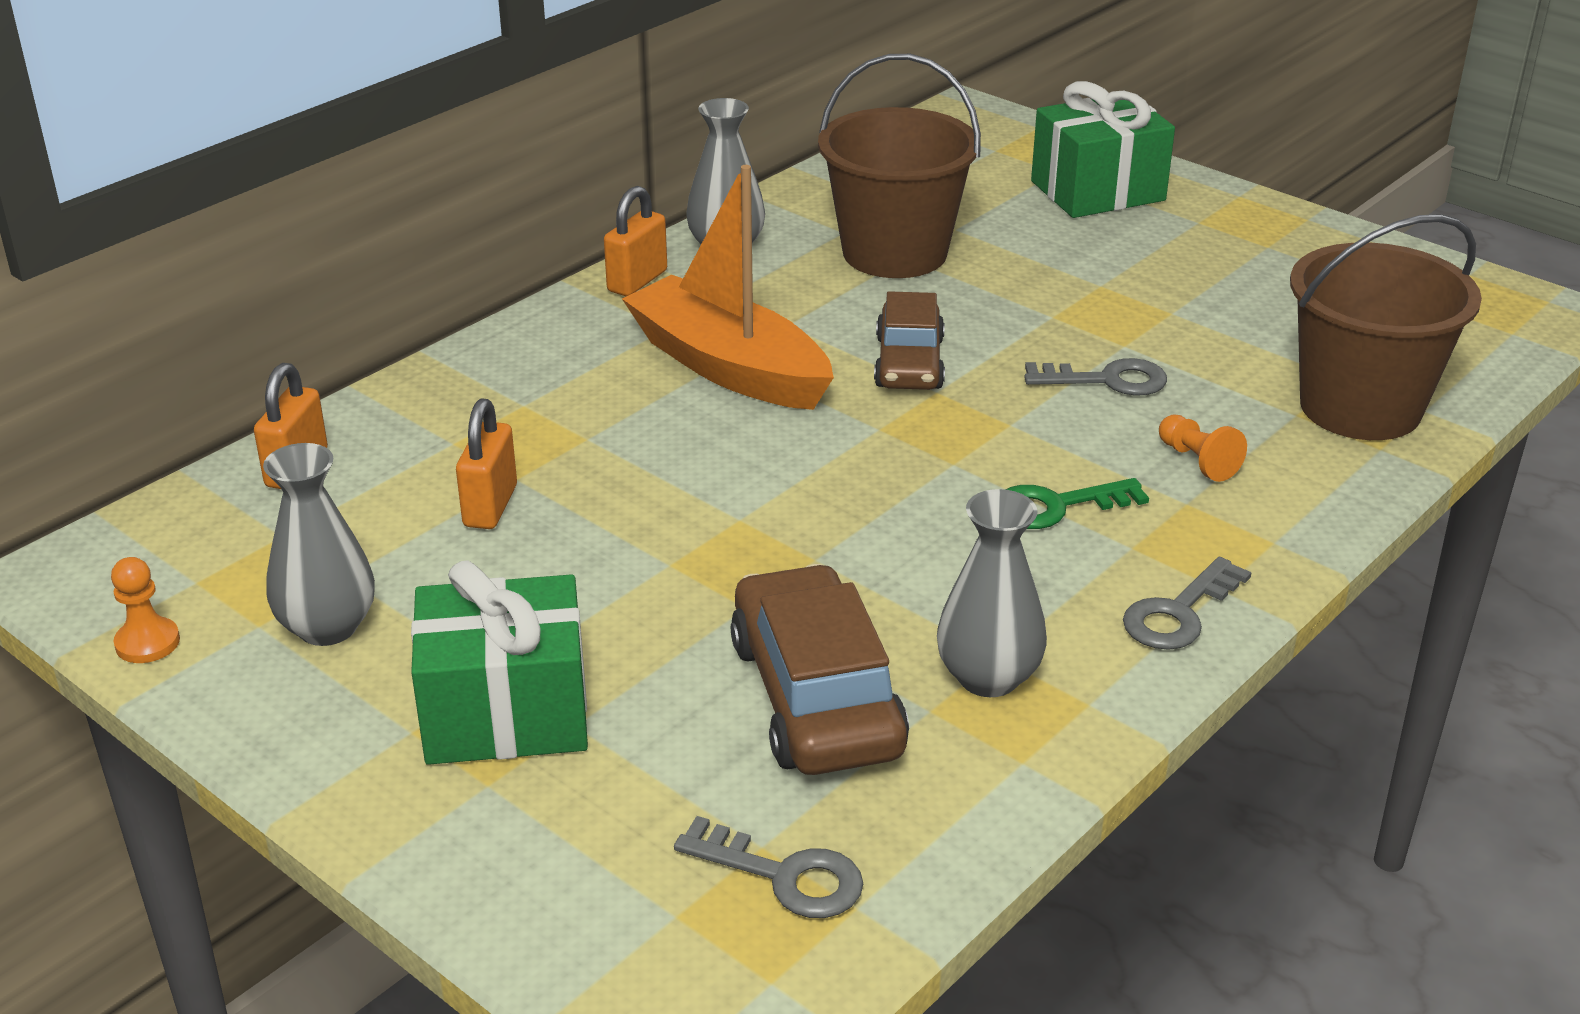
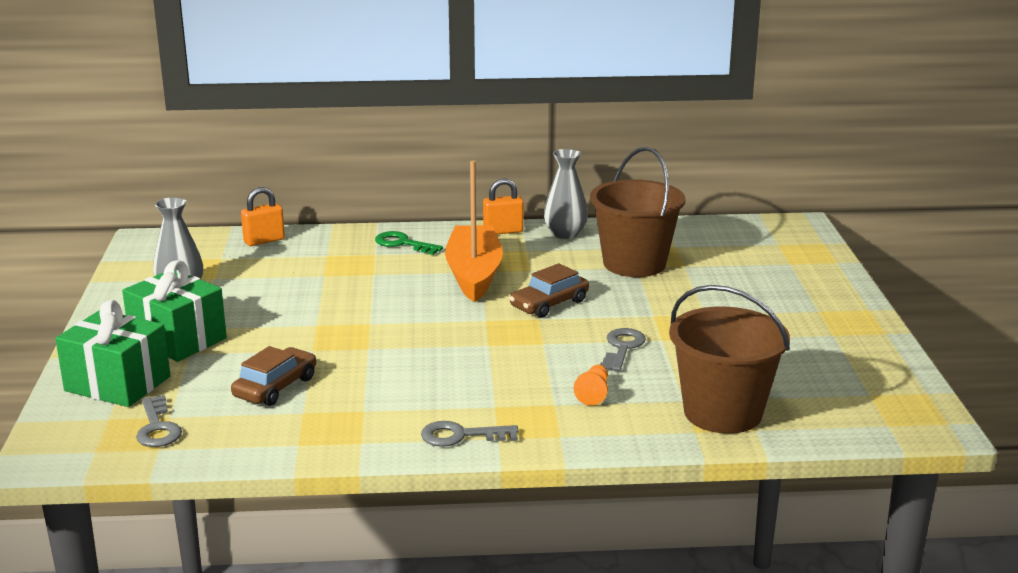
camera: 45 degrees right, 10 degrees down
(147, 643) = (128, 269): orange pawn -> none
(490, 506) = (297, 279): orange padlock -> none
(817, 697) = (275, 387): brown car -> brown car, size x0.66
(988, 677) = (344, 414): grey vase -> none
(1057, 506) = (496, 378): green key -> green key (403, 244)
(1098, 191) = (792, 279): green gift -> green gift (117, 384)
(1107, 380) = (622, 348): grey key -> grey key turned 120 degrees counterclockwise

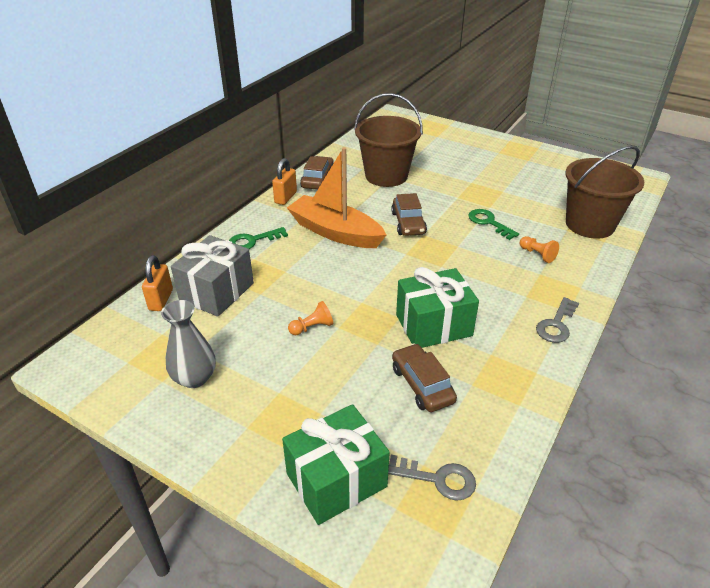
camera: 55 degrees left, 15 degrees up
(178, 339) = (288, 412): green gift -> green gift (433, 325)
(301, 313) = (312, 327): none -> orange pawn
(303, 257) = (217, 292): none -> grey gift
(565, 234) = (318, 179): grey vase -> brown car
(622, 348) = (489, 223): grey key -> green key

